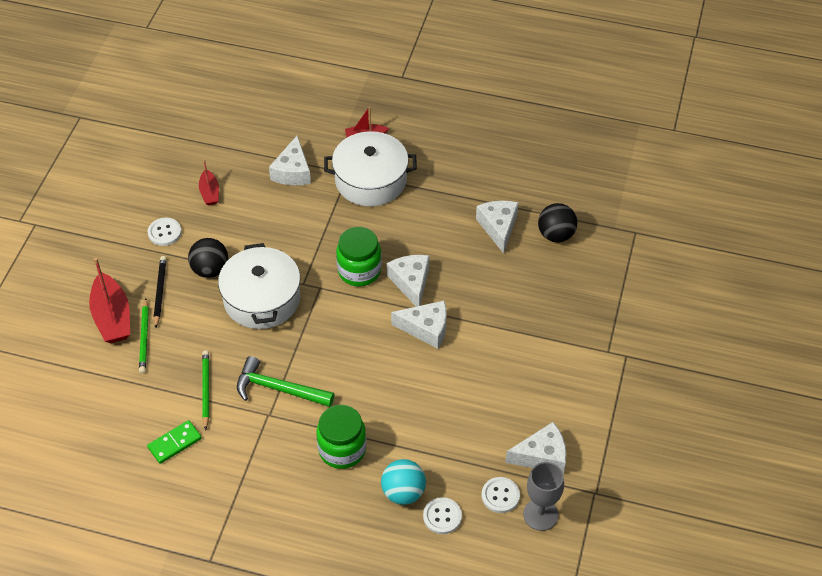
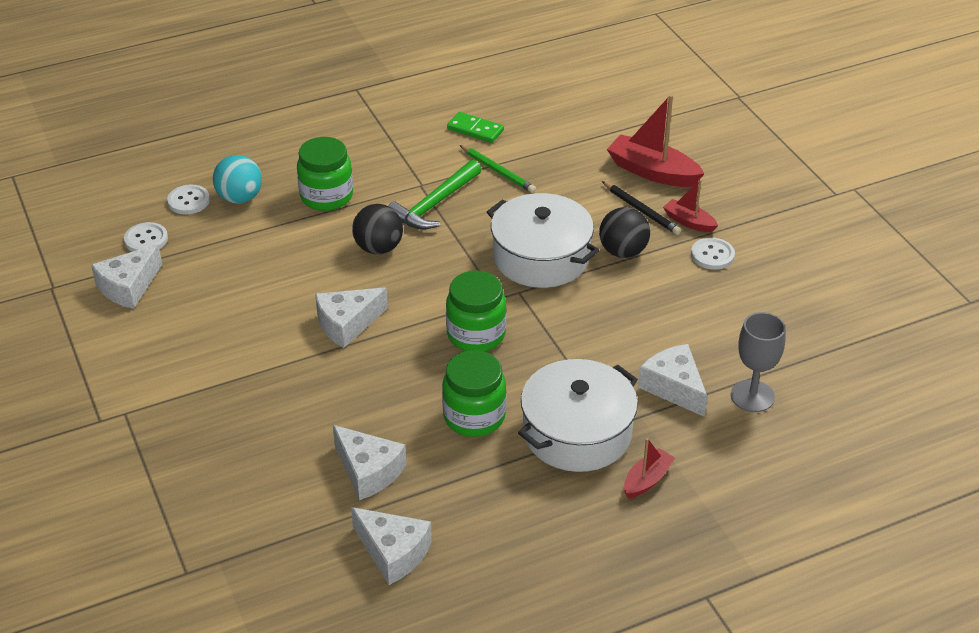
camera: 140 degrees right, 10 degrees down
(144, 338) = (603, 174): green pencil -> none
(174, 443) = (475, 130): green domino -> green domino turned 75 degrees counterclockwise
(210, 193) = (726, 314): red boat -> red boat (689, 222)
(278, 389) = (435, 204): green hammer -> green hammer turned 150 degrees clockwise
(411, 283) = (408, 355): white cheese -> white cheese (393, 552)
(413, 222) = (474, 416): none -> green jar
(540, 514) = (95, 246): grey goblet -> grey goblet (752, 396)
(556, 235) = (289, 505): black ball -> black ball (378, 248)

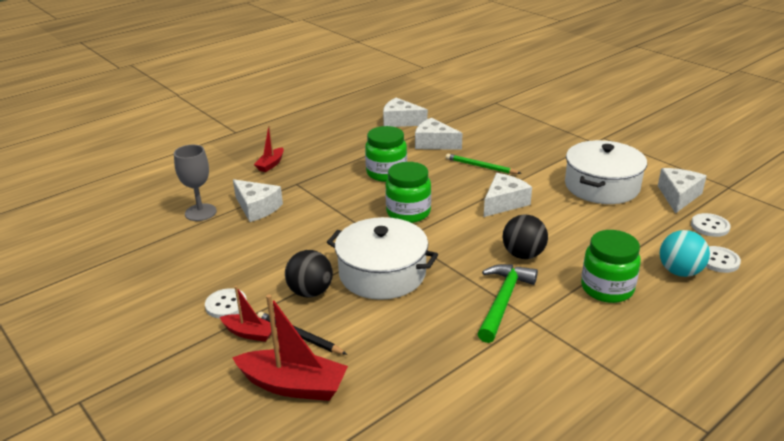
camera: 165 degrees right, 10 degrees down
(475, 130) = (518, 400): green domino -> none
(498, 171) = (463, 350): green pencil -> green pencil (480, 166)
(577, 432) = (318, 176): white pot -> white pot (601, 186)

